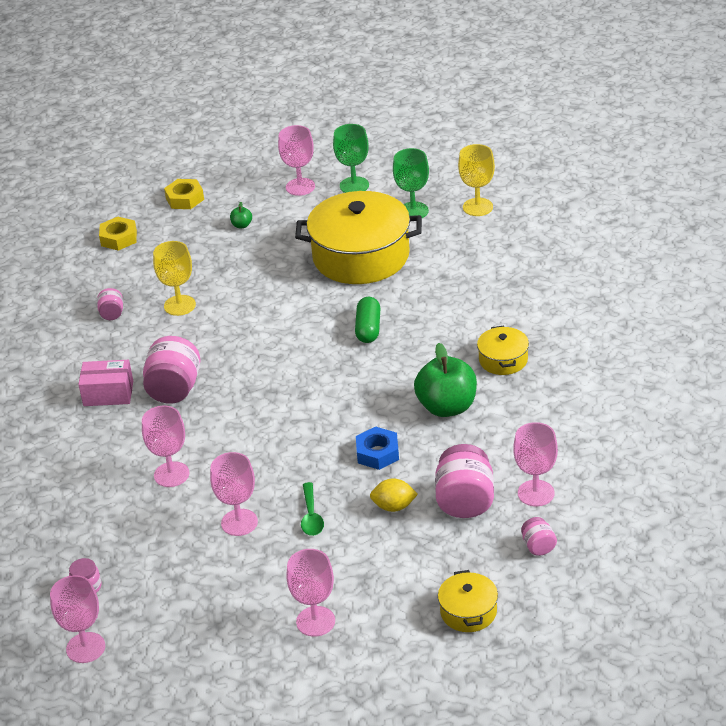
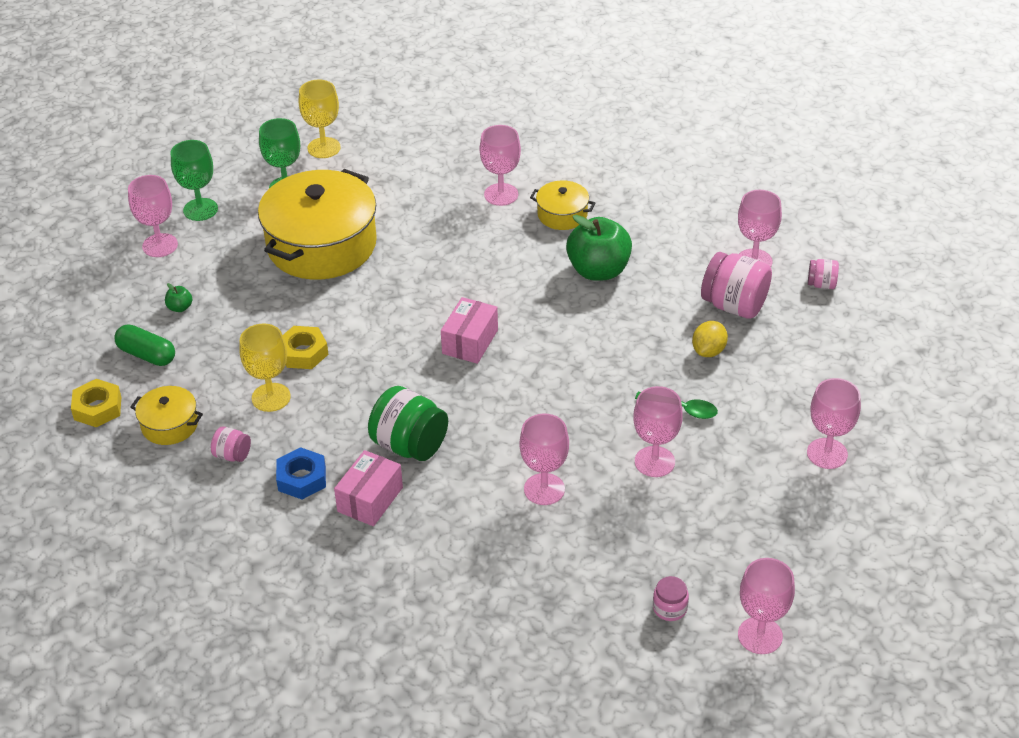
camera: 65 degrees left, 5 degrees up
(174, 389) = (409, 445): pink jar -> green jar
(185, 199) = (83, 334): yellow nut -> yellow nut (303, 353)
(307, 373) = (470, 342): none -> pink box
(368, 329) = (439, 279): green capsule -> green capsule (147, 355)
(377, 453) = (627, 335): blue nut -> blue nut (302, 478)
(468, 612) = (874, 353): yellow pot -> yellow pot (169, 425)
(500, 317) = (501, 194): none -> pink goblet

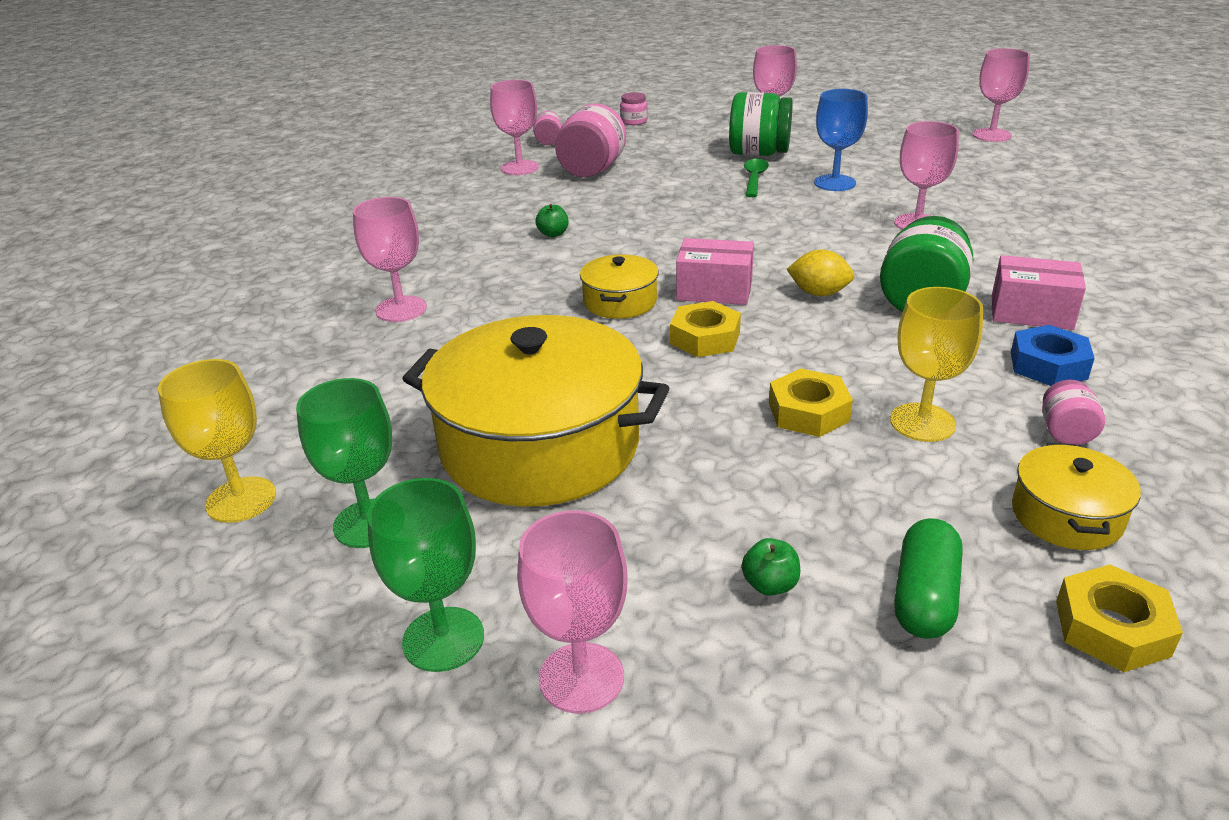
camera: 100 degrees left, 10 degrees down
(405, 325) = (705, 338): none -> yellow nut
(562, 214) = (446, 265): yellow pot -> yellow pot (620, 301)
(598, 270) = (553, 234): green apple -> green apple, size x0.41
(654, 462) = (835, 183): pink goblet -> blue goblet
(670, 608) = (1002, 163): pink jar -> pink jar (634, 121)
(708, 351) = (665, 175): yellow lemon -> yellow lemon (819, 293)
(750, 426) = (758, 153): none -> green jar

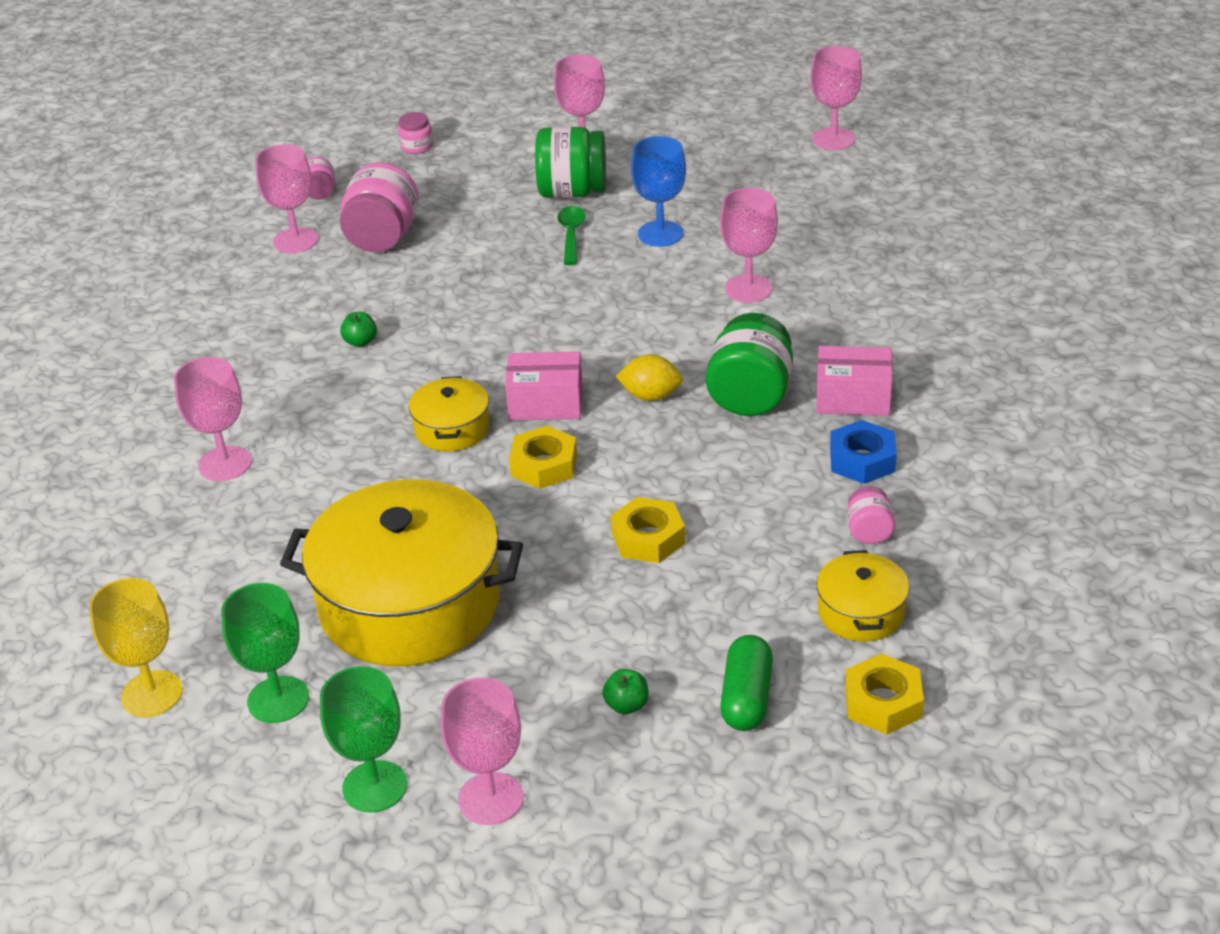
camera: 10 degrees left, 5 degrees up
(922, 422) = (748, 536): yellow goblet -> none

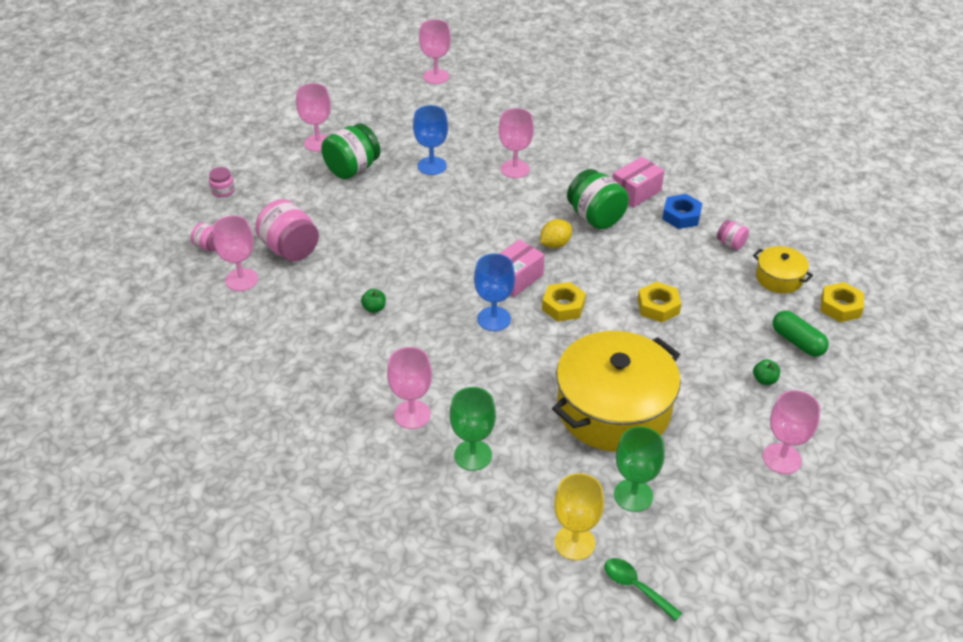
camera: 50 degrees left, 5 degrees up
(375, 786) = (734, 494): green goblet -> green goblet (473, 455)
(452, 429) = (494, 319): yellow pot -> blue goblet
(571, 235) = (389, 191): green spoon -> green spoon (636, 587)

